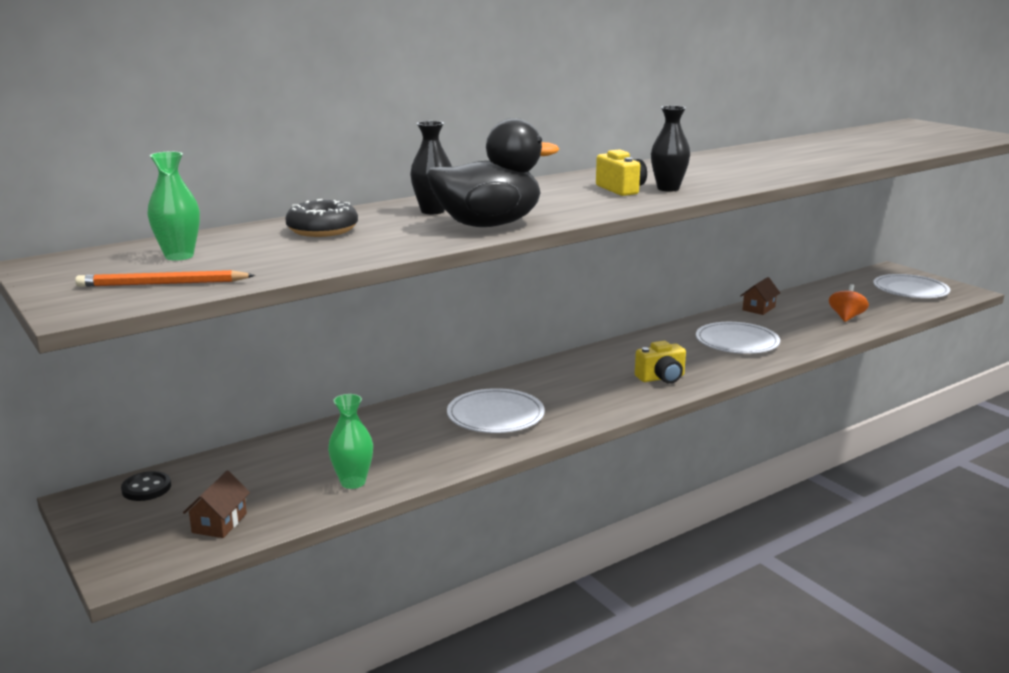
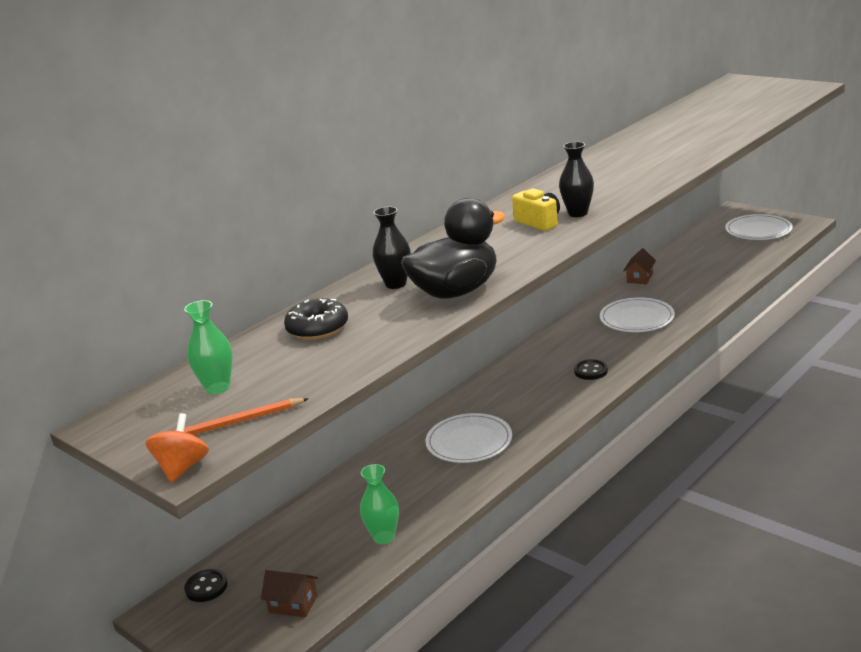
camera: 10 degrees left, 5 degrees up
(219, 523) = (293, 604): brown house -> brown house turned 75 degrees counterclockwise
(661, 378) = (590, 371): yellow camera -> black button
(846, 317) = (717, 272): orange spinning top -> orange spinning top (182, 468)

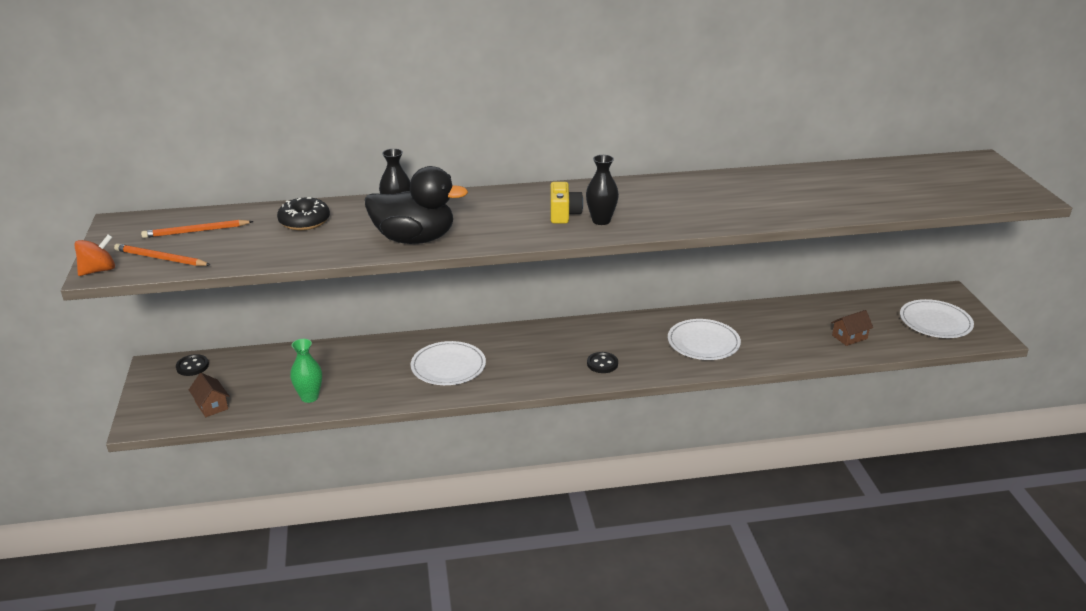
camera: 35 degrees right, 5 degrees up
(217, 388) = (196, 231): green vase -> orange pencil
(639, 278) = (763, 311): brown house -> brown house (849, 337)

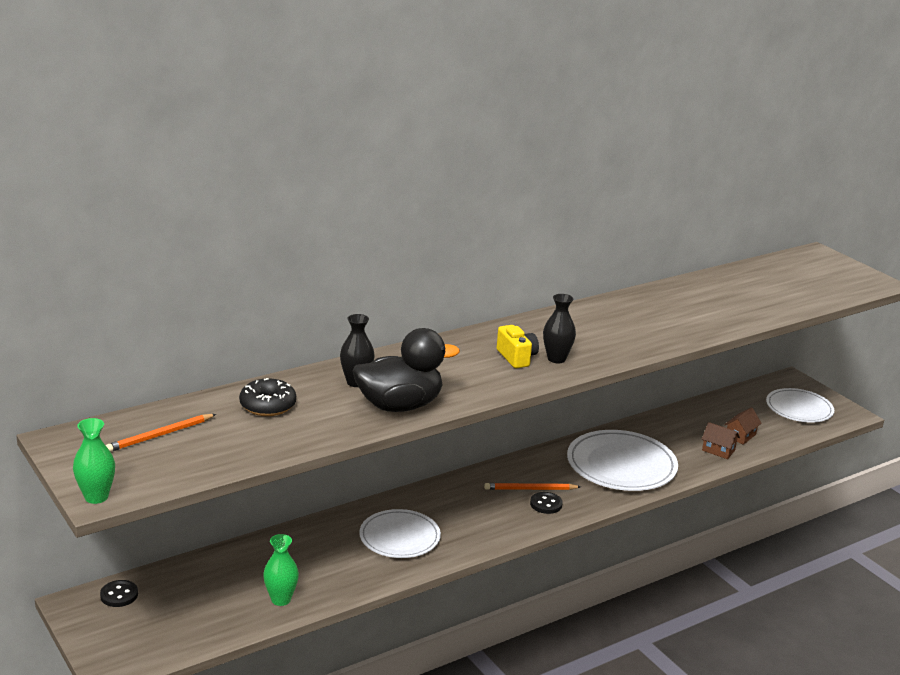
camera: 25 degrees left, 5 degrees down
(98, 270) = (96, 497): orange spinning top -> green vase
(160, 258) = (153, 471): orange pencil -> orange pencil (530, 489)
(211, 405) = (179, 632): brown house -> brown house (718, 450)
(703, 342) = (621, 465): white plate -> white plate, size x1.51

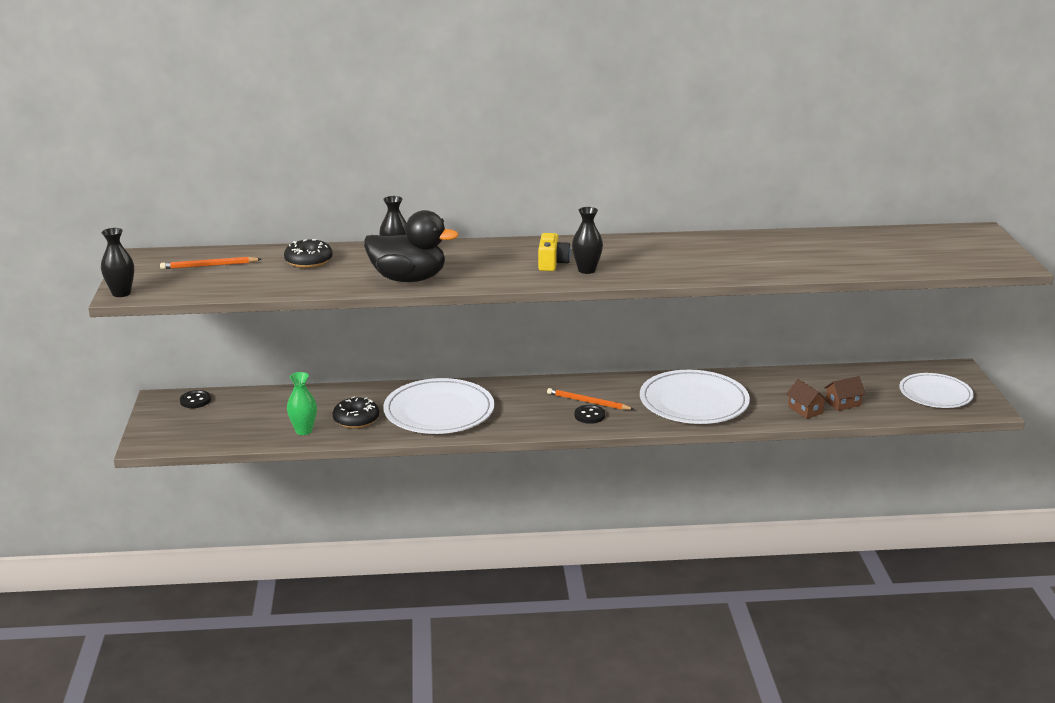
camera: 30 degrees right, 0 degrees up
(96, 497) = (121, 293): green vase -> black vase
(324, 570) = (356, 419): none -> black donut
(399, 537) = (439, 411): white plate -> white plate, size x1.51

